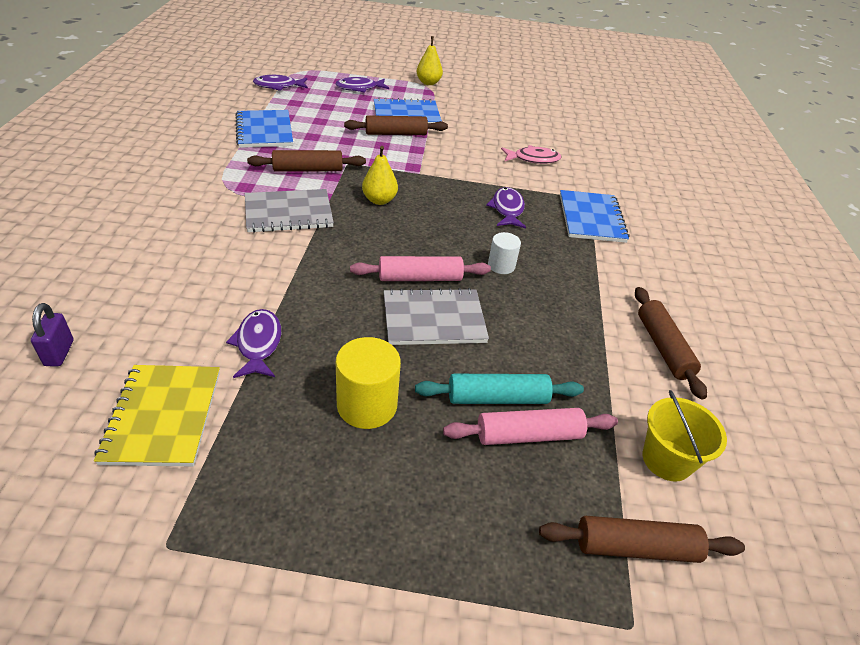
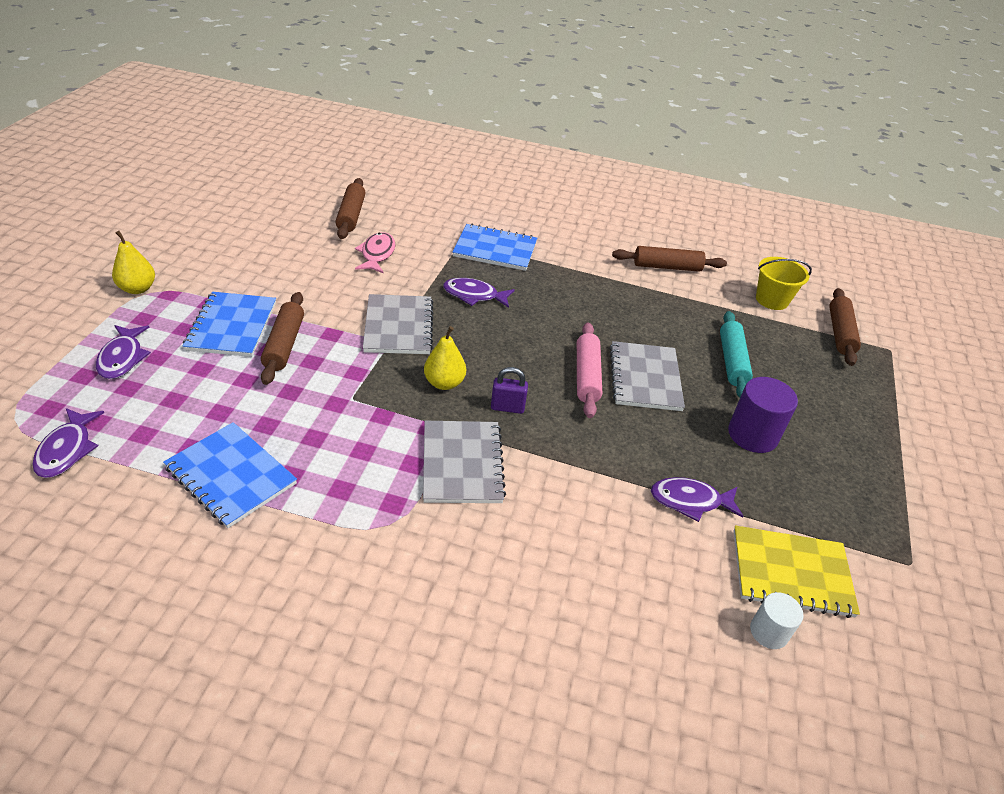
camera: 80 degrees left, 0 degrees up
(59, 353) = (724, 675): purple padlock -> purple padlock (507, 407)
(264, 131) = (231, 476): blue notebook -> blue notebook turned 45 degrees clockwise
(308, 169) = (360, 437): brown rolling pin -> brown rolling pin (351, 215)
(367, 405) = (752, 435): yellow cylinder -> purple cylinder
(441, 175) = (398, 326): none -> grey notebook
(501, 265) = (567, 321): white cylinder -> white cylinder (768, 632)
(528, 435) = (764, 354): pink rolling pin -> none

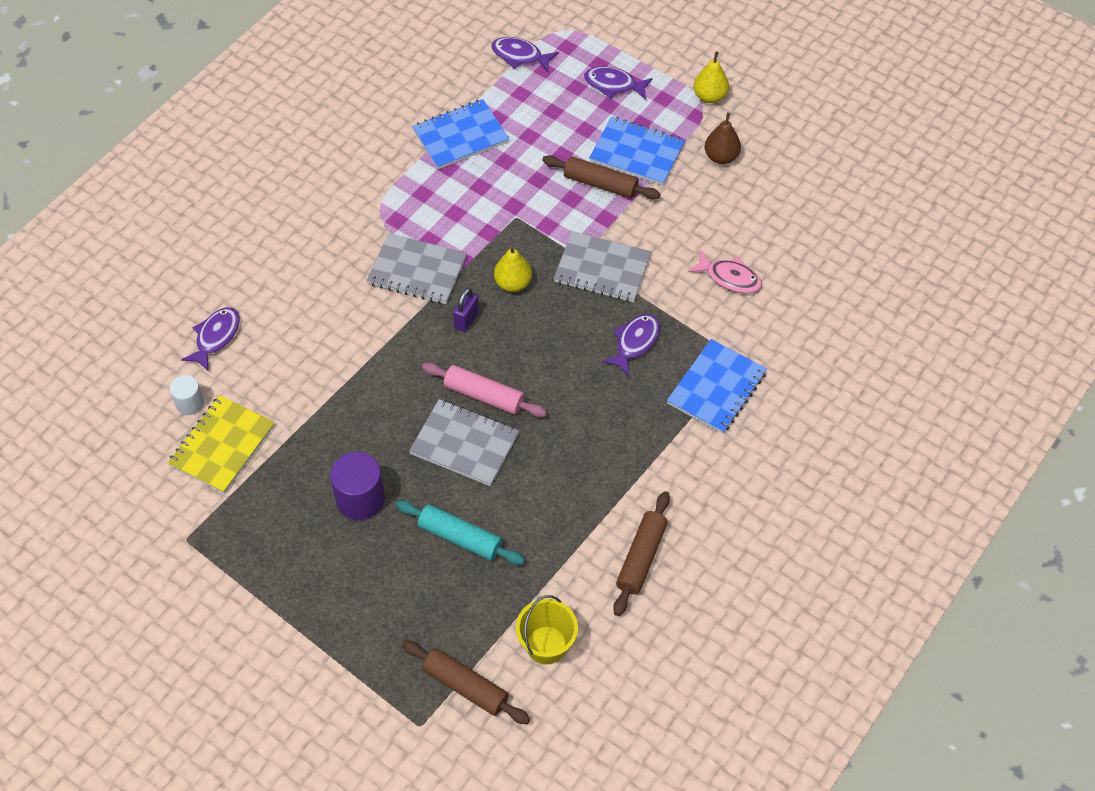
camera: 115 degrees right, 15 degrees up
(226, 273) = (721, 157): none -> brown pear
(351, 215) = (813, 270): brown rolling pin -> none
(690, 501) = (314, 410): purple fish -> purple fish (216, 337)

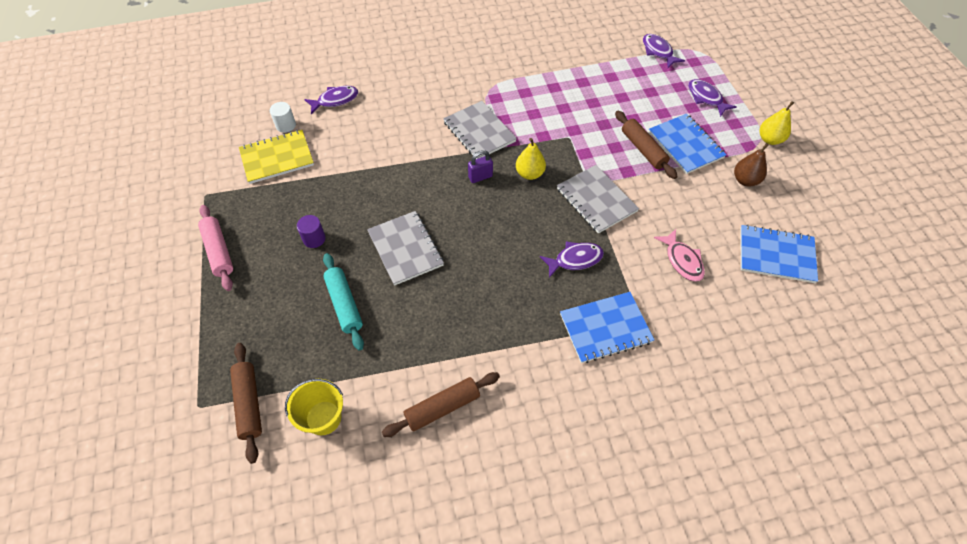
camera: 40 degrees right, 0 degrees up
(360, 499) = (314, 239): purple cylinder -> purple cylinder, size x0.60
(460, 136) = (578, 74): blue notebook -> blue notebook (776, 255)
(484, 396) = (446, 228): pink rolling pin -> pink rolling pin (219, 251)

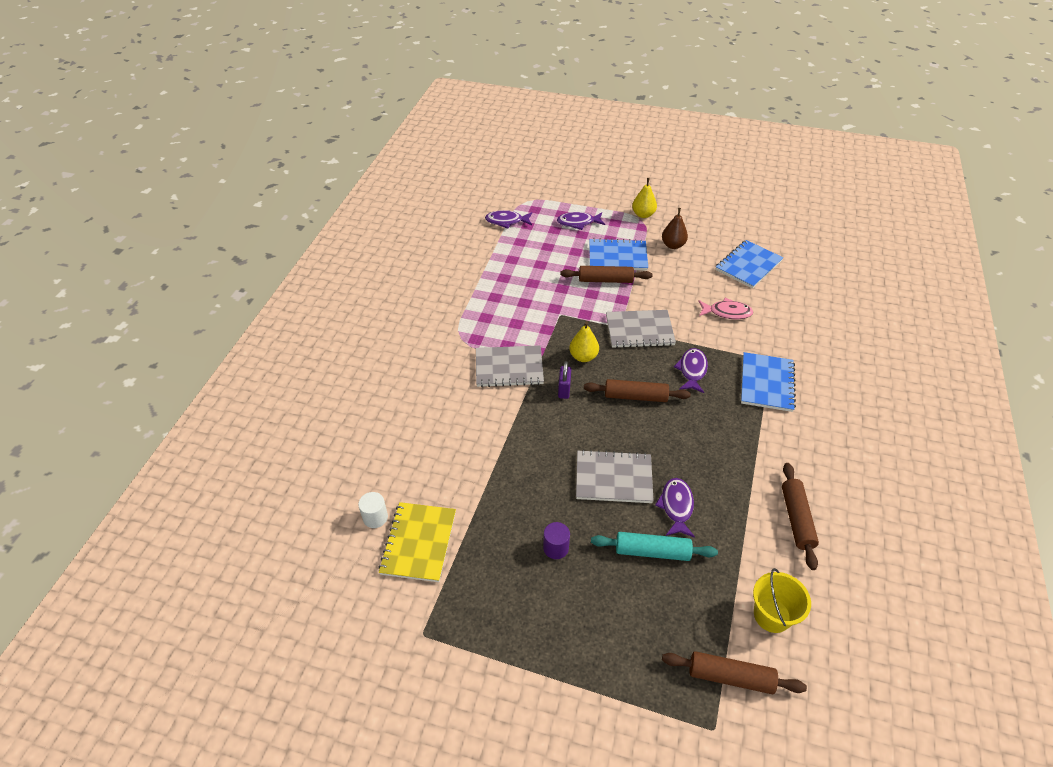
camera: 60 degrees left, 10 degrees down
(219, 251) = (517, 645): pink rolling pin -> none
(335, 100) = (374, 459): purple fish -> purple fish (676, 506)
(509, 229) = (635, 396): none -> brown rolling pin

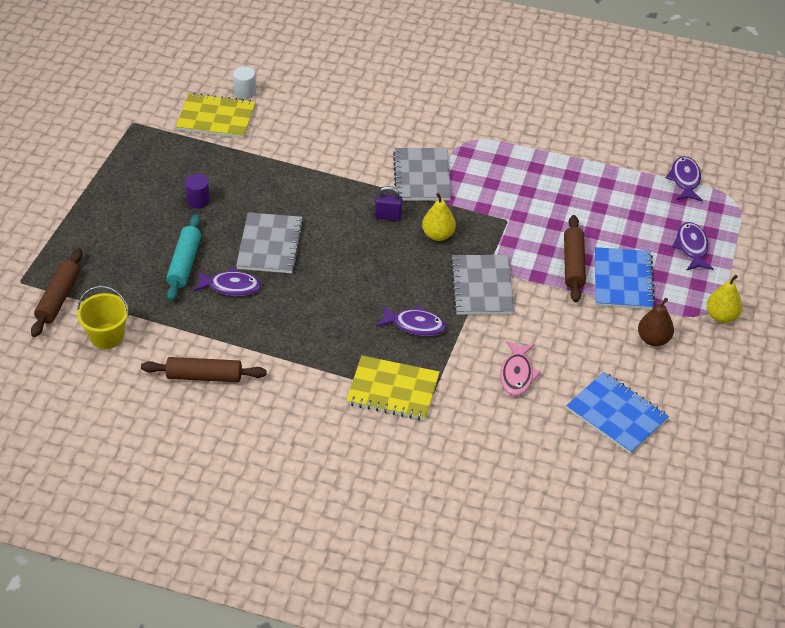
camera: 90 degrees right, 0 degrees up
(635, 396) = (376, 272): brown rolling pin -> none
(767, 383) = (393, 390): blue notebook -> yellow notebook

